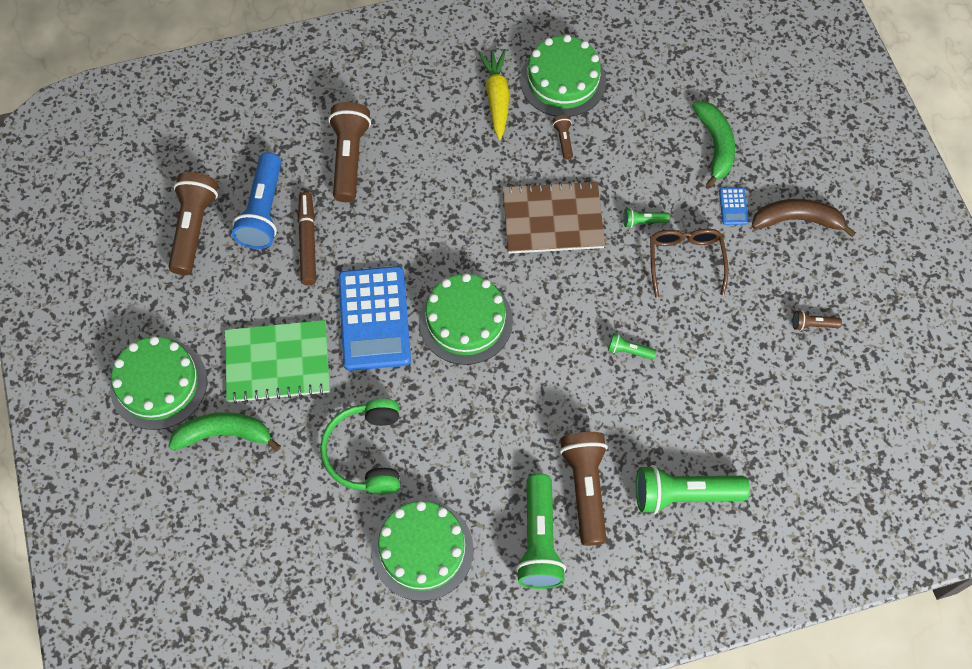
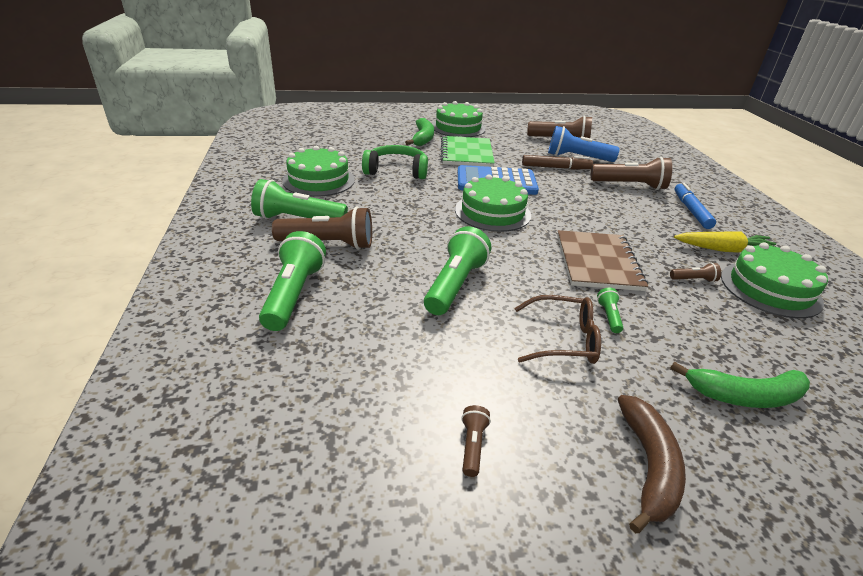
camera: 95 degrees right, 30 degrees down
(409, 105) = (691, 210): none -> blue marker
(629, 351) = (455, 285): green flashlight -> green flashlight, size x2.21
(733, 206) = (651, 396): blue calculator -> none

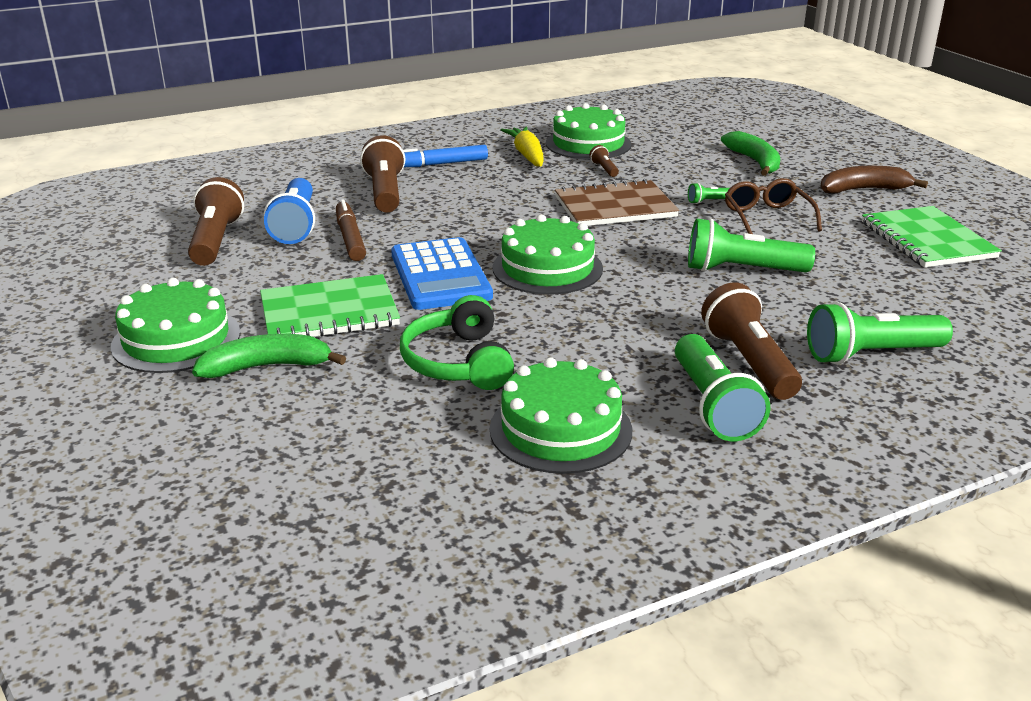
camera: 105 degrees left, 5 degrees down
(472, 445) = (927, 240): brown flashlight -> green notebook

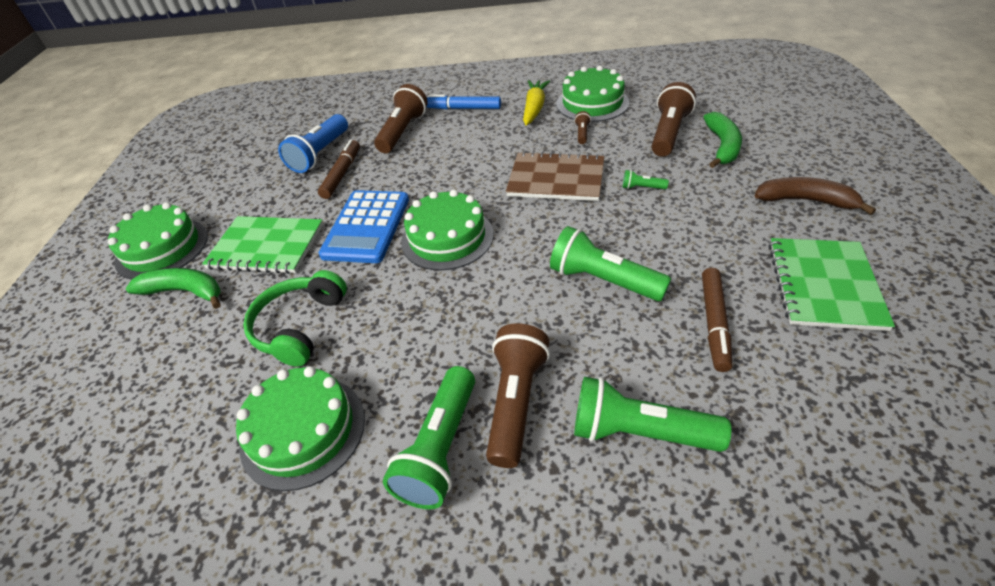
camera: 30 degrees right, 15 degrees up
(216, 241) = (263, 159): brown flashlight -> brown flashlight (668, 133)
(767, 217) = (680, 218): brown glasses -> none
(865, 279) = (714, 323): none -> brown marker

